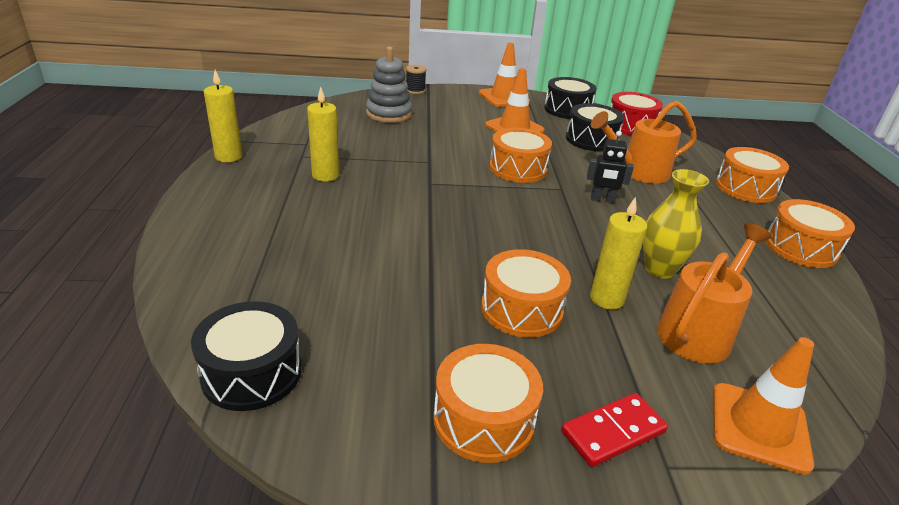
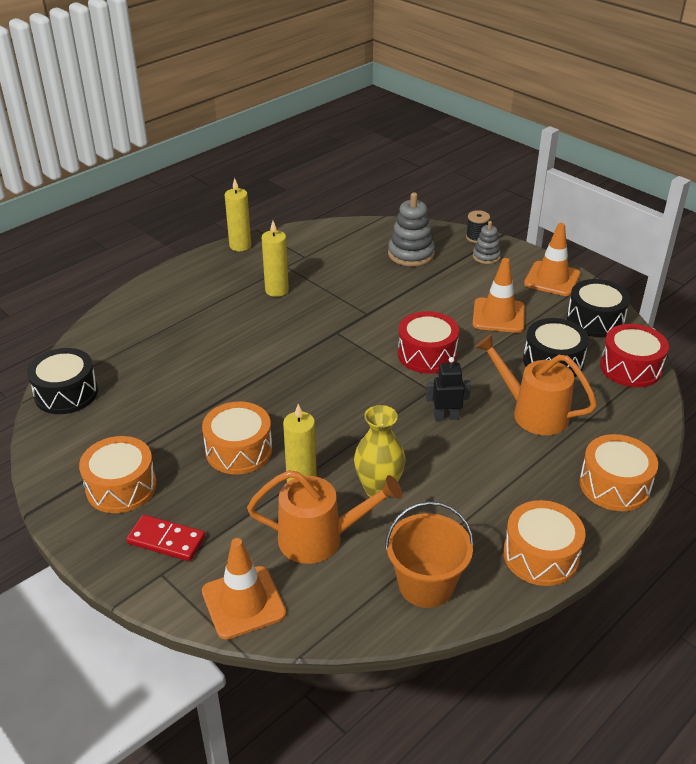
camera: 50 degrees right, 5 degrees up
(442, 99) = (486, 256): none -> grey stacking toy
(518, 168) = (427, 354): orange drum -> red drum
(602, 199) = (446, 417): black robot -> black robot turned 120 degrees clockwise
(802, 310) = (426, 585): none -> orange bucket

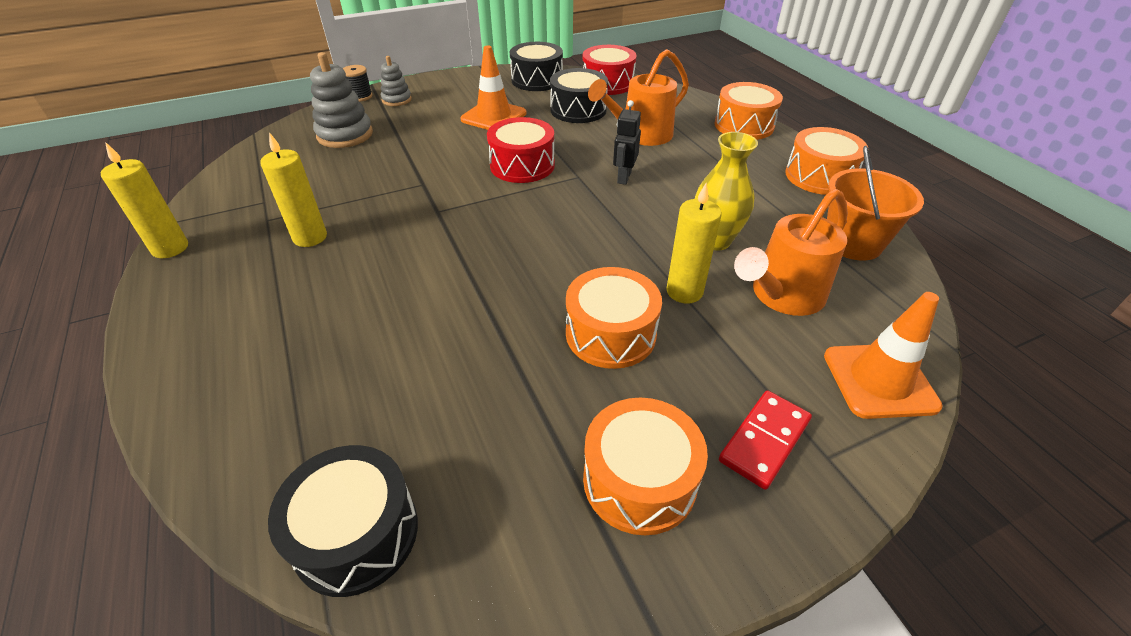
camera: 70 degrees left, 5 degrees up
(321, 538) = (781, 296): orange watering can -> orange watering can turned 150 degrees counterclockwise
(552, 279) = (464, 81): orange traffic cone -> none

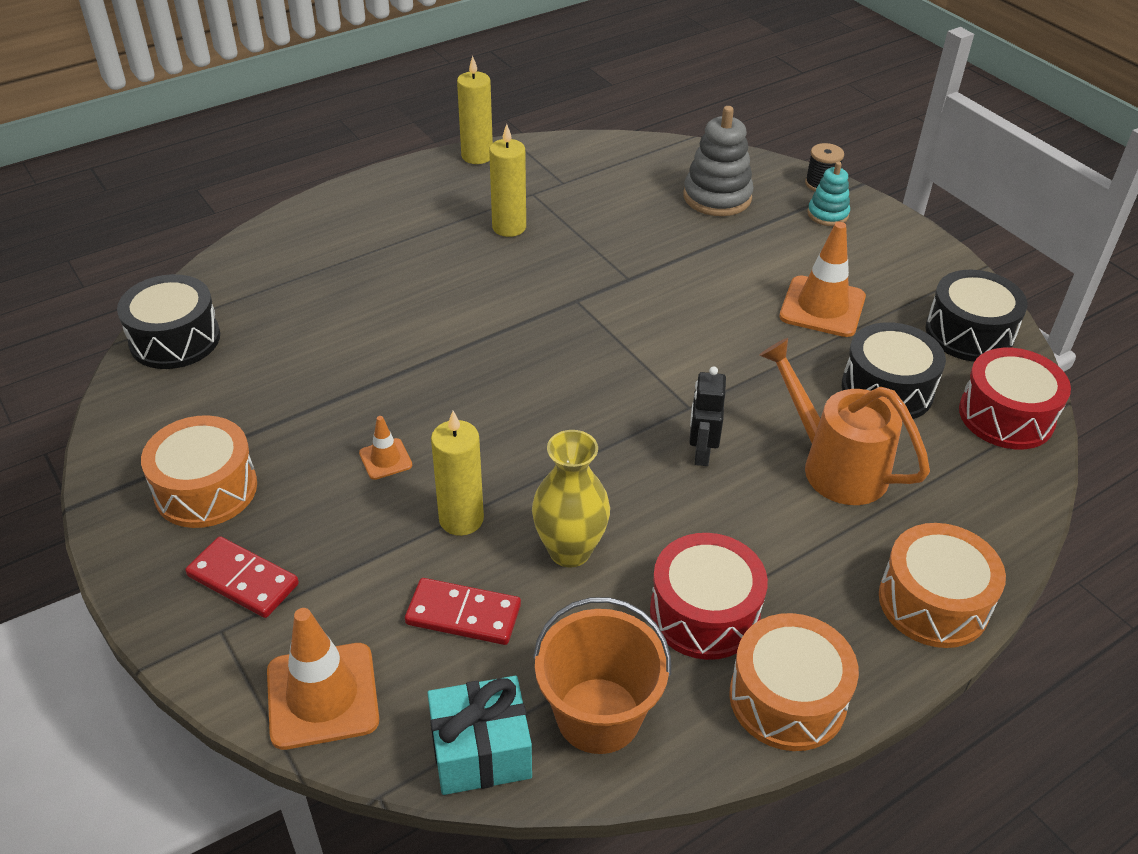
camera: 80 degrees right, 0 degrees up
(397, 100) = (827, 214): grey stacking toy -> turquoise stacking toy
(522, 165) = (699, 352): red drum -> red drum (704, 613)
(610, 333) = (385, 459): orange drum -> orange traffic cone
(623, 177) = (701, 453): black robot -> black robot turned 90 degrees counterclockwise
(781, 296) = (463, 614): orange watering can -> red domino
(899, 295) = (481, 751): none -> turquoise gift

